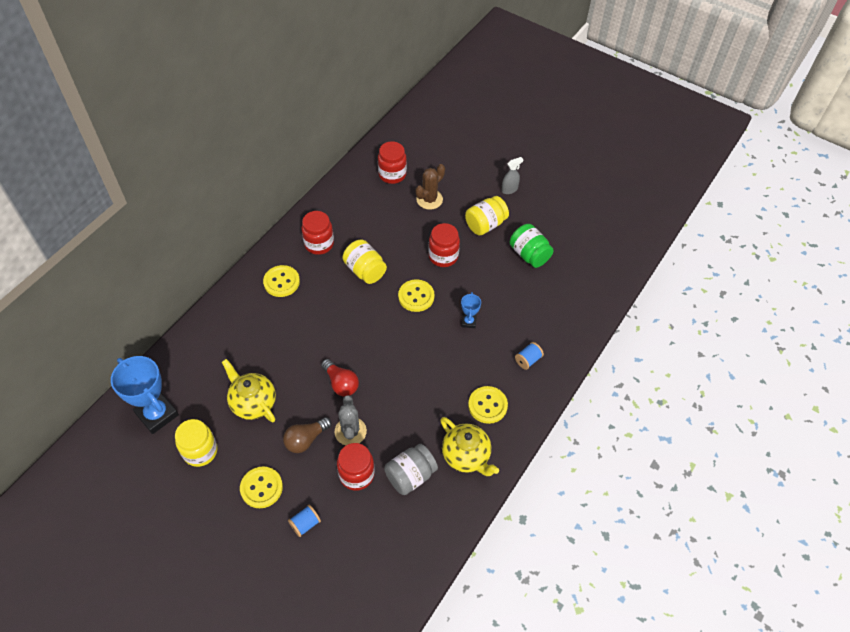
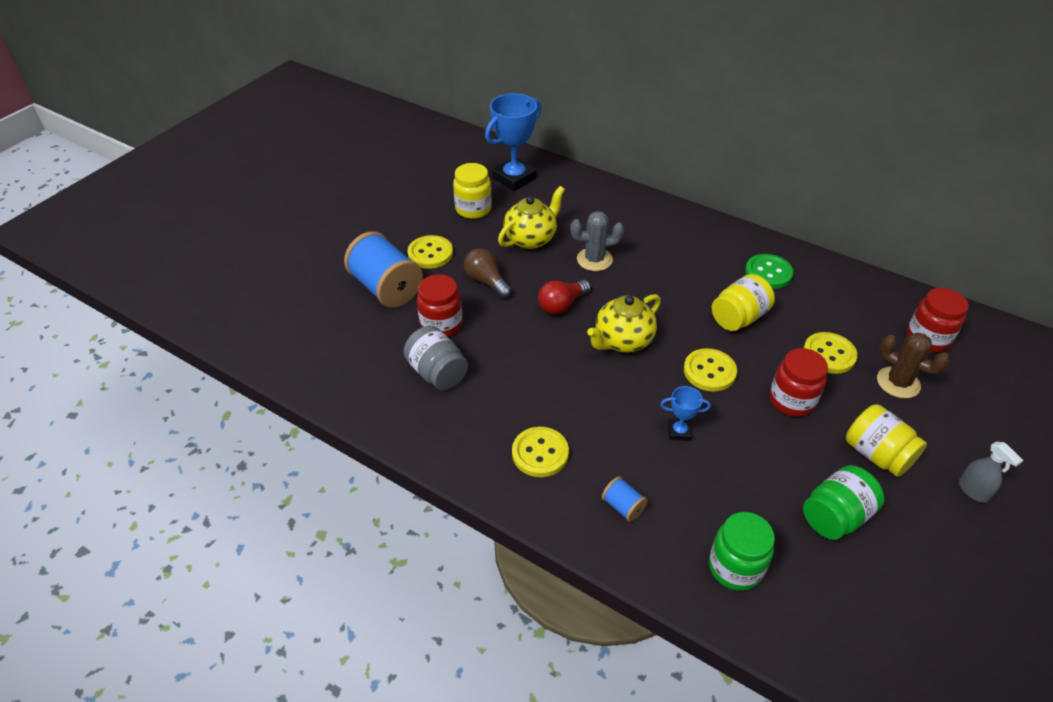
camera: 90 degrees right, 10 degrees down
(281, 282) = (698, 246): yellow button -> yellow button (829, 354)
(305, 524) = (386, 288): blue spool -> blue spool, size x2.24
(319, 244) = (768, 273): red jar -> green button
(350, 431) = (497, 317): grey cactus -> grey cactus (594, 259)
(466, 456) = (462, 429): yellow teapot -> yellow teapot (622, 341)
(565, 308) = (735, 567): none -> green jar

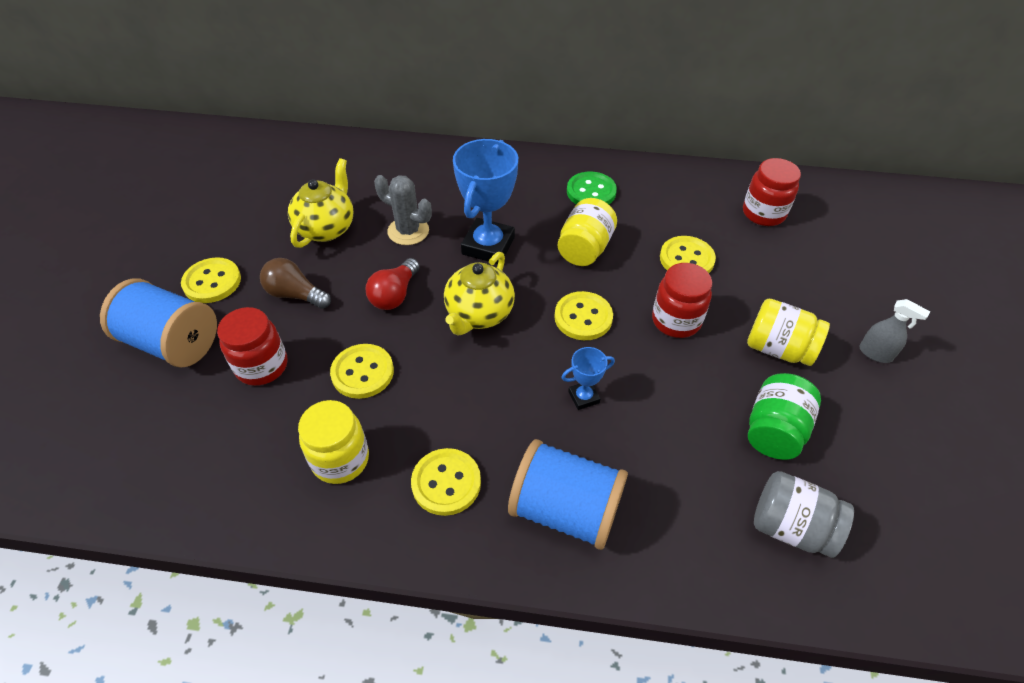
camera: 25 degrees left, 5 degrees up
(437, 373) = (281, 428): grey jar -> grey jar (791, 527)
(473, 209) = (244, 213): yellow jar -> yellow jar (340, 459)
(512, 354) = (362, 372): none -> yellow button
(514, 178) = (277, 164): blue trophy -> blue trophy (488, 246)
(594, 259) = (408, 231): grey cactus -> grey cactus turned 60 degrees clockwise
(623, 506) = (565, 509): blue spool -> blue spool, size x2.24
(735, 567) = (709, 531): green jar -> none
(898, 382) = (760, 267): brown cactus -> none

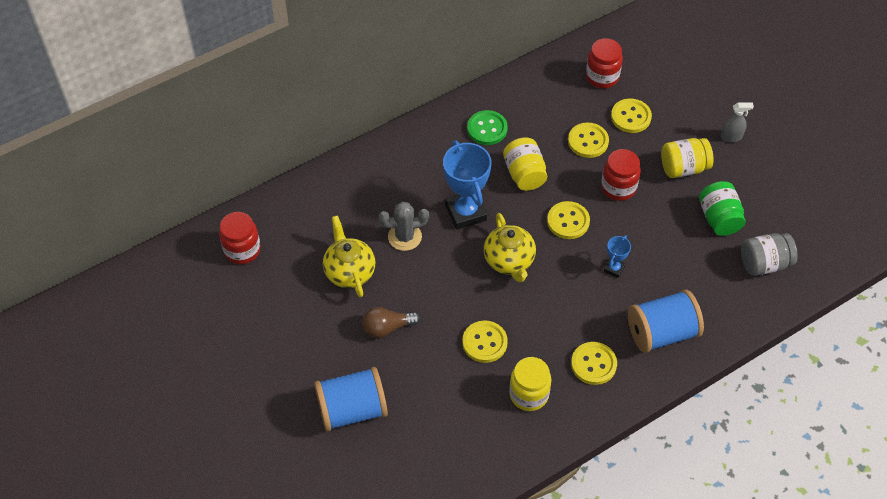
camera: 40 degrees left, 5 degrees up
(212, 282) = (324, 358): yellow button -> yellow button (631, 117)
(262, 366) = (423, 382): red jar -> red jar (242, 250)
(394, 295) = (447, 284): red light bulb -> none

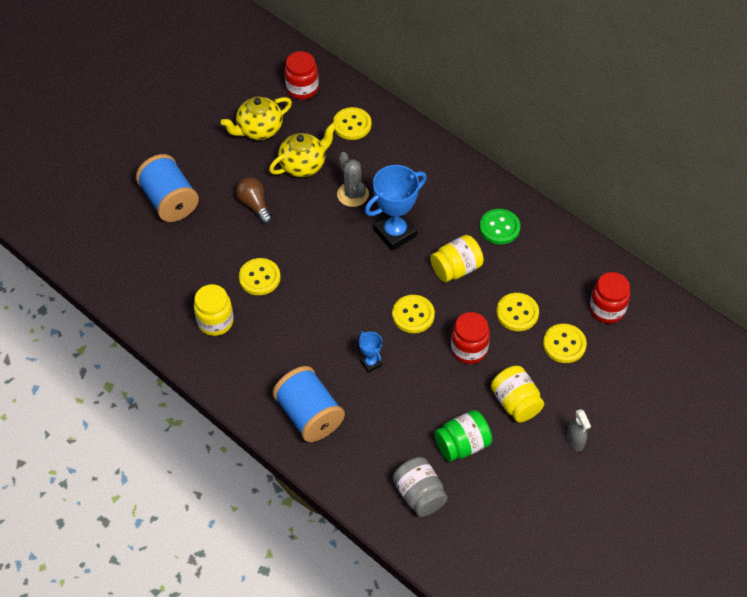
camera: 75 degrees right, 0 degrees up
(509, 261) = (352, 278): yellow teapot -> yellow teapot (259, 130)
(593, 364) = (260, 365): yellow button -> yellow button (352, 125)
(614, 268) = (370, 363): blue trophy -> blue trophy turned 45 degrees clockwise

